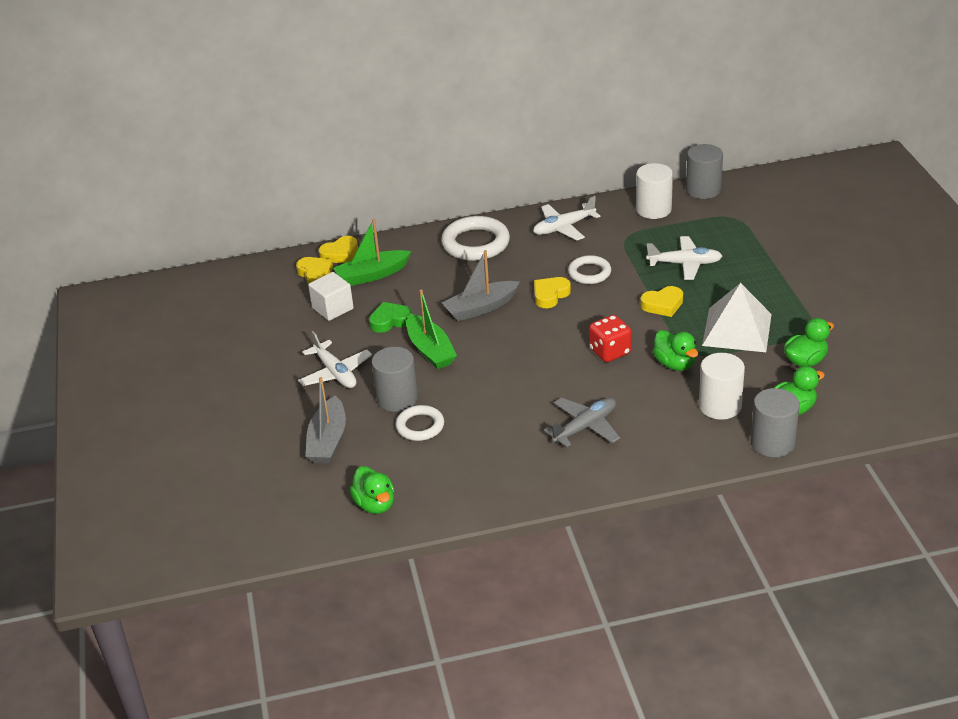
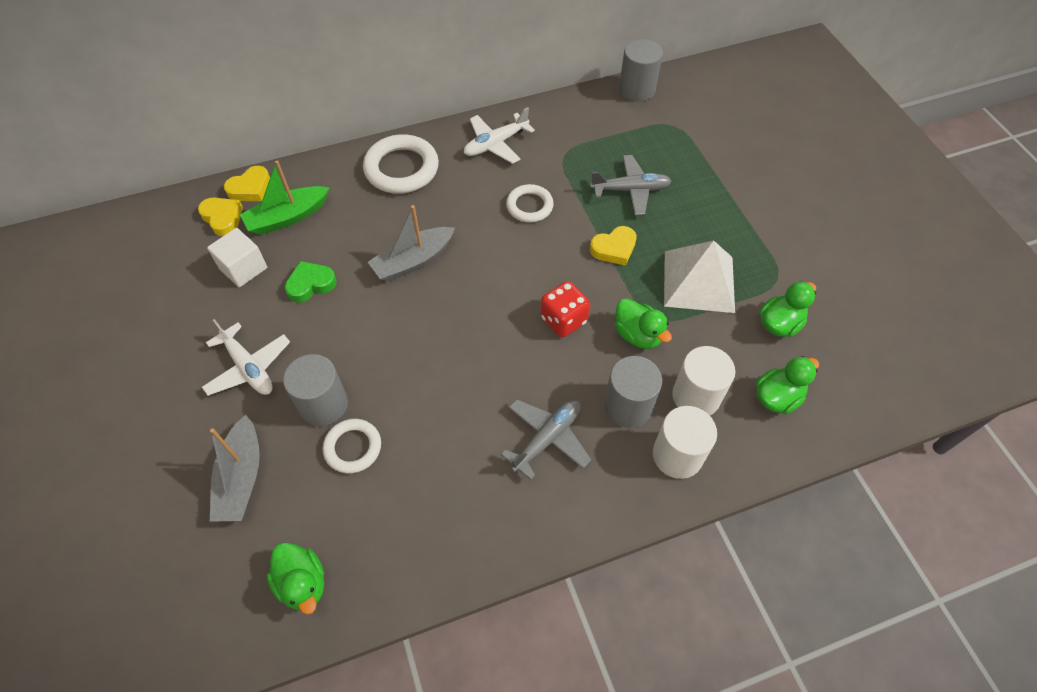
camera: 10 degrees left, 20 degrees up
(430, 350) = (359, 327): green boat -> none
(550, 295) = (489, 239): yellow heart -> none
(653, 209) = (588, 117): white cylinder -> white cylinder (677, 455)
(685, 264) = (630, 190): white plane -> grey plane
(772, 443) = (763, 451): grey cylinder -> grey cylinder (628, 406)

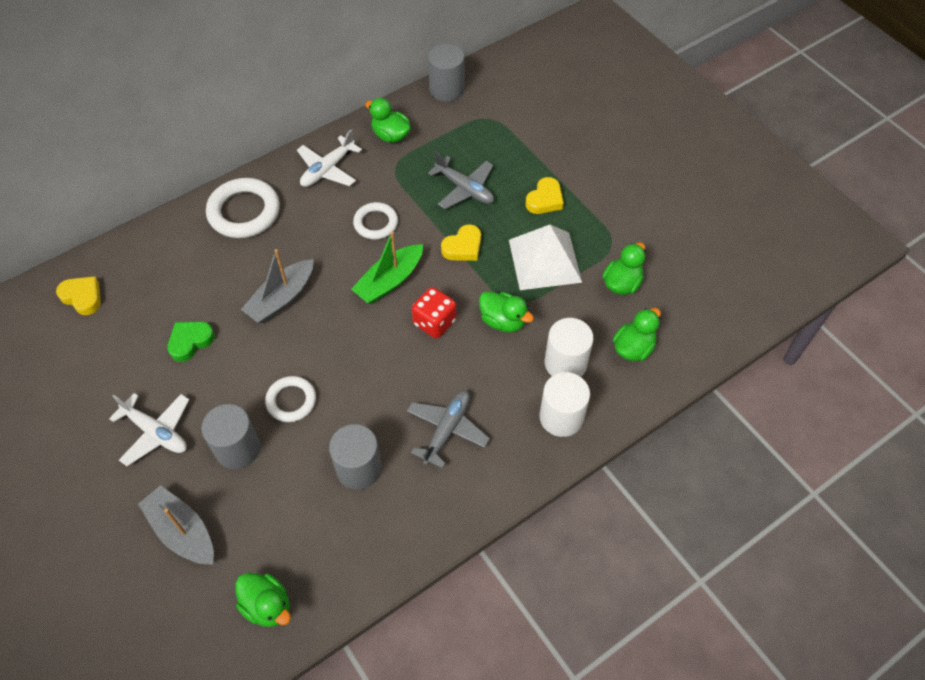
camera: 15 degrees left, 0 degrees up
(241, 478) = (182, 531): grey boat -> grey boat turned 150 degrees clockwise
(243, 268) = (120, 341): white cube -> none
(250, 188) = (100, 262): yellow heart -> yellow heart (545, 199)
(287, 217) = (147, 283): green boat -> green boat (389, 281)
(353, 447) = (276, 480): white ring -> white ring (291, 401)
(568, 123) = (390, 135): none -> green duck
(628, 406) = (509, 385): grey cylinder -> grey cylinder (359, 468)
(630, 190) = (464, 189): grey plane -> grey plane turned 60 degrees clockwise

